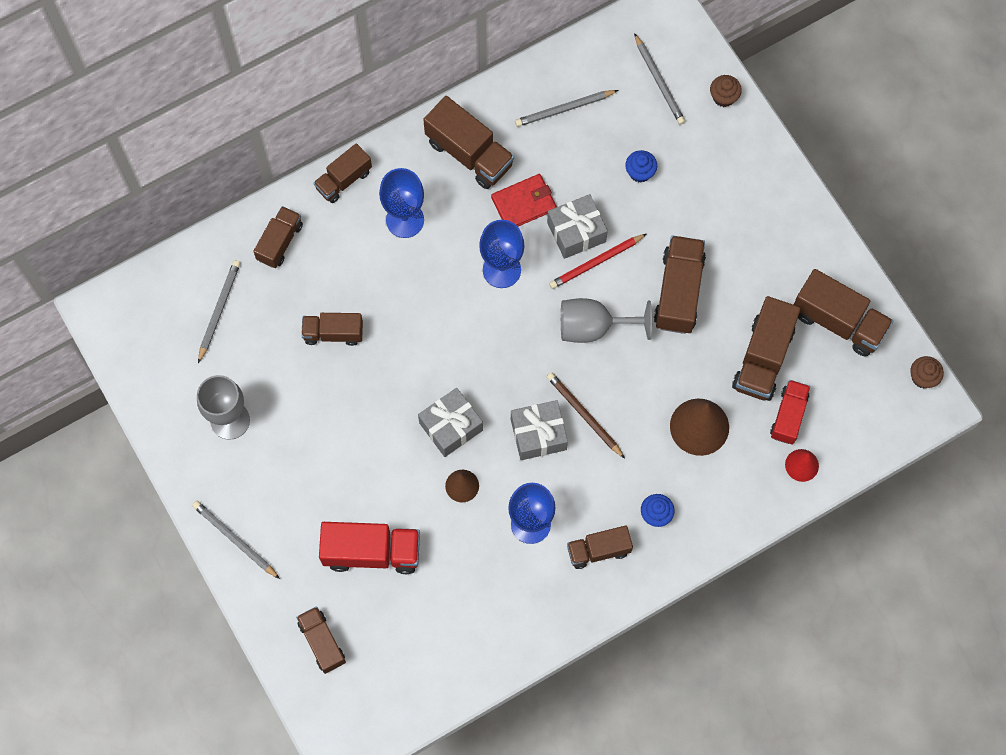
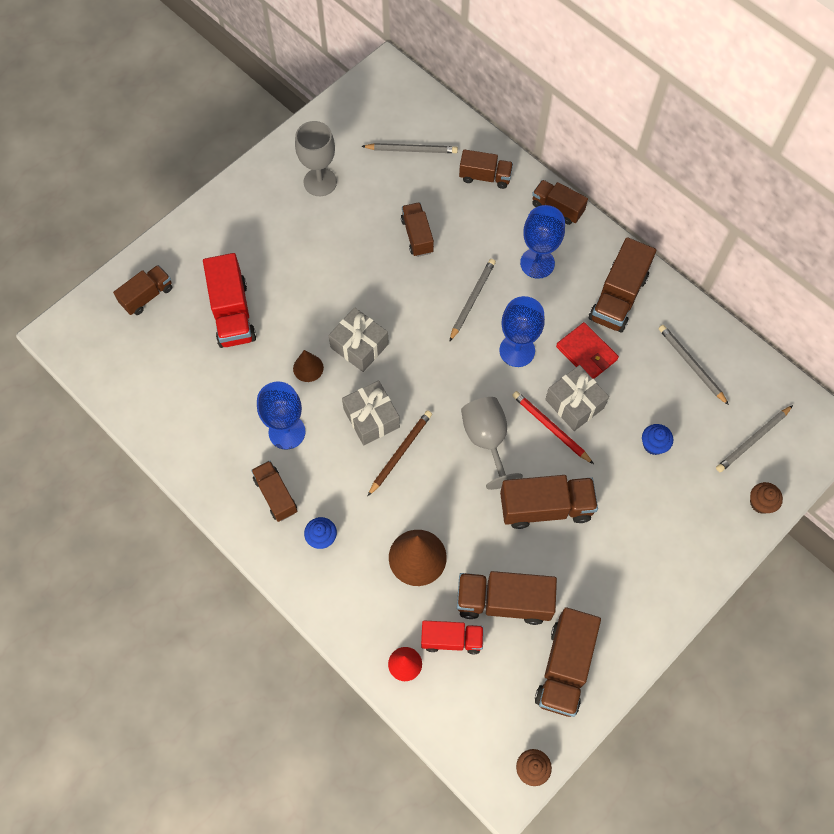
camera: 75 degrees right, 5 degrees down
(235, 540) = (220, 211): grey pencil -> grey pencil (472, 300)

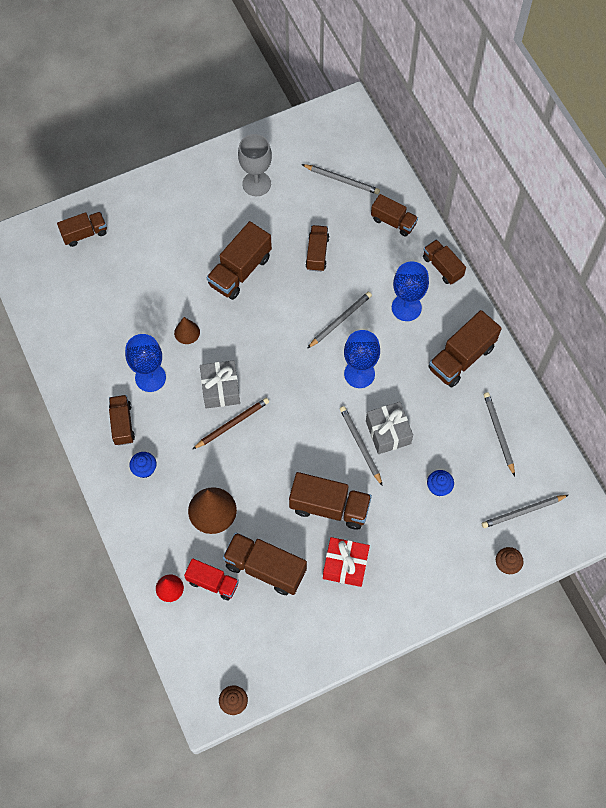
camera: 20 degrees right, 0 degrees up
(232, 313) = (145, 269): red truck -> none
(359, 346) = (234, 328): grey gift -> none
(487, 440) = (305, 437): grey goblet -> none
(550, 428) = (360, 445): red pencil -> grey pencil
(564, 667) = (292, 635): brown truck -> brown truck (240, 271)
(586, 353) = (415, 395): red wallet -> none
(590, 566) = (345, 565): none -> red gift

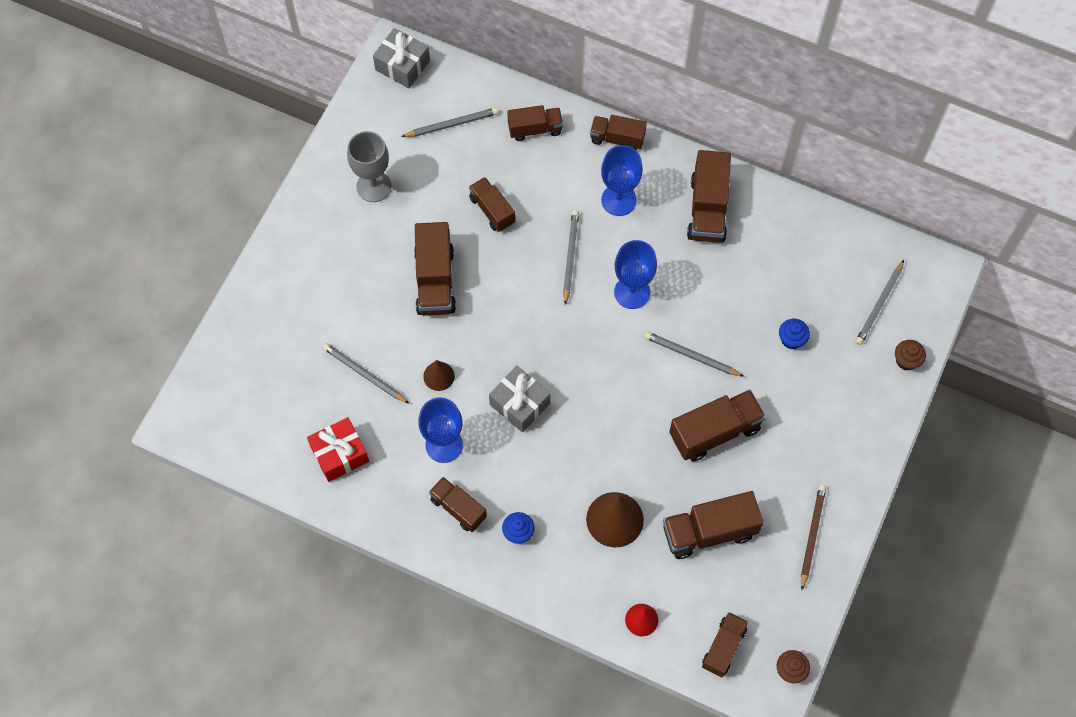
camera: 40 degrees left, 0 degrees up
(84, 234) = (249, 358): brown truck -> brown truck (723, 647)
(212, 582) = (675, 583): red truck -> none
(232, 424) = (560, 427): brown pencil -> brown pencil (811, 535)
(345, 565) = (775, 472): red gift -> red gift (340, 454)
(388, 432) = (705, 325): grey gift -> grey gift (402, 65)
(498, 433) = (798, 252): grey pencil -> grey pencil (364, 374)

